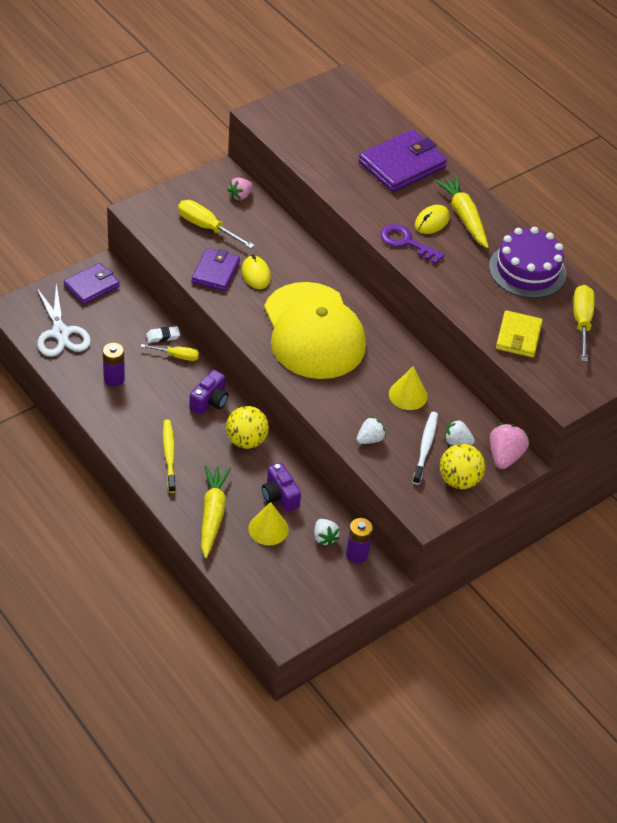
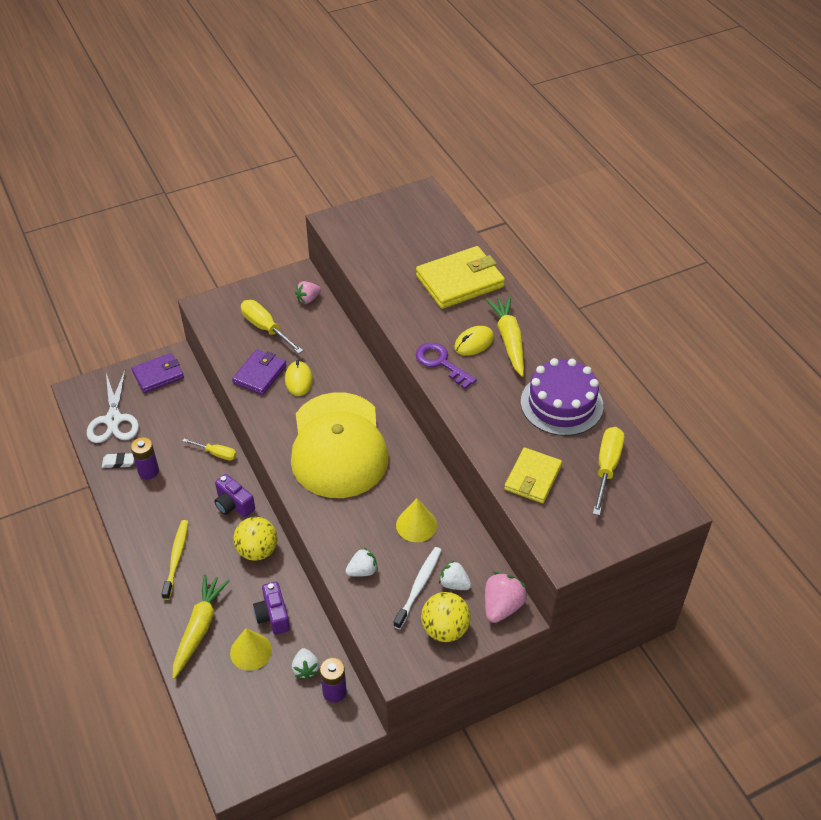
camera: 15 degrees right, 0 degrees up
(163, 336) = (209, 432): white eraser -> white eraser (118, 462)
(210, 402) = (233, 505): purple camera -> purple camera turned 90 degrees clockwise
(402, 165) = (459, 281): purple wallet -> yellow wallet

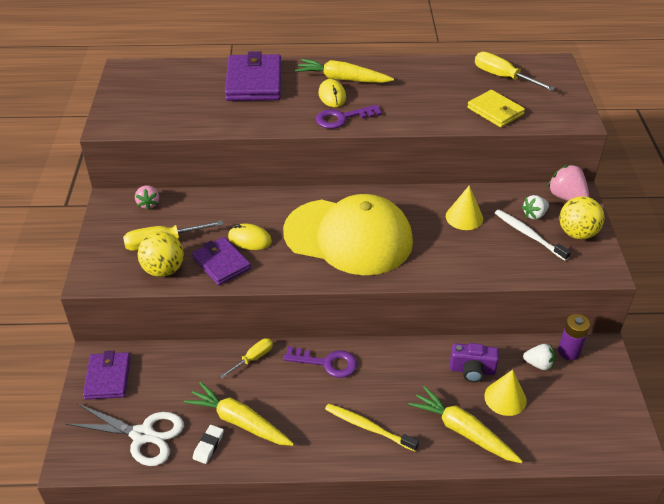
camera: 65 degrees left, 5 degrees down
(148, 471) = (239, 421): purple battery -> yellow carrot
(233, 505) = (327, 363): purple camera -> purple key
(257, 550) = (392, 360): yellow ball -> yellow ball (164, 270)
(362, 571) = (498, 262): white strawberry -> none
(459, 281) = (254, 82): yellow wallet -> purple wallet
(561, 404) = (428, 76): purple cake -> none

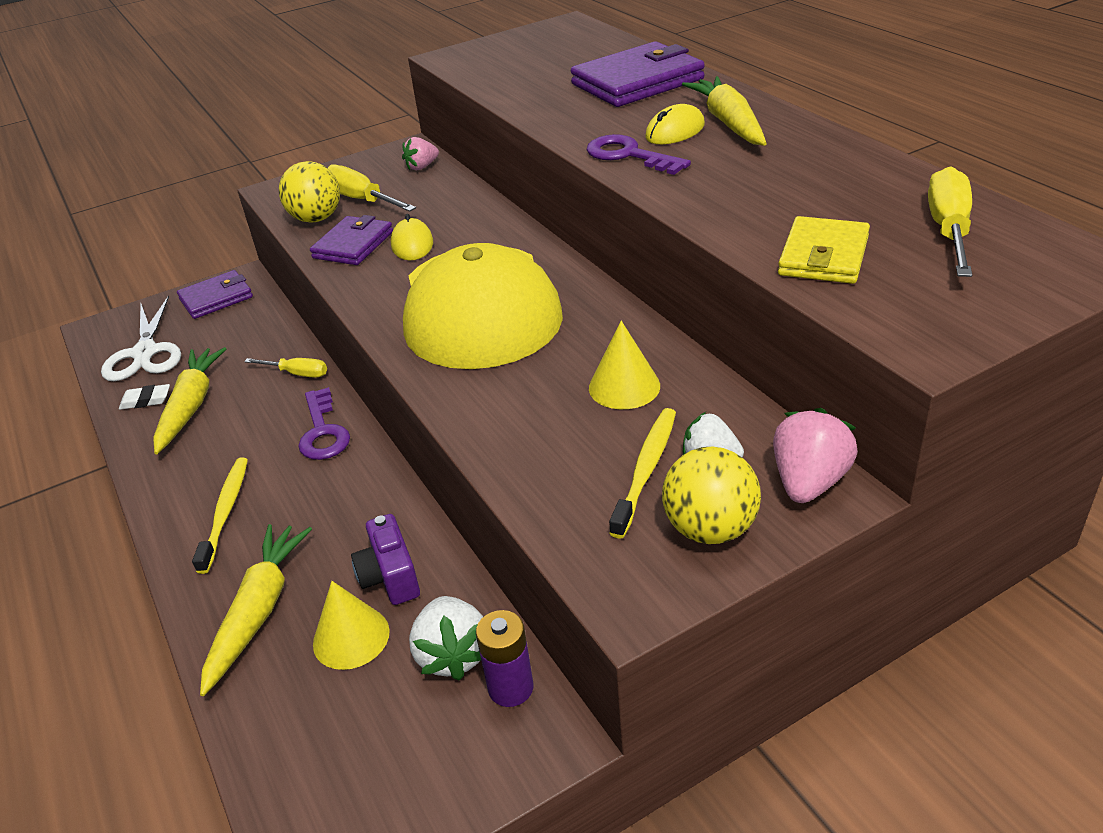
camera: 65 degrees right, 5 degrees down
(528, 235) = (646, 470): white toothbrush -> yellow toothbrush
(538, 364) = (453, 654): white strawberry -> white strawberry, size x1.52

